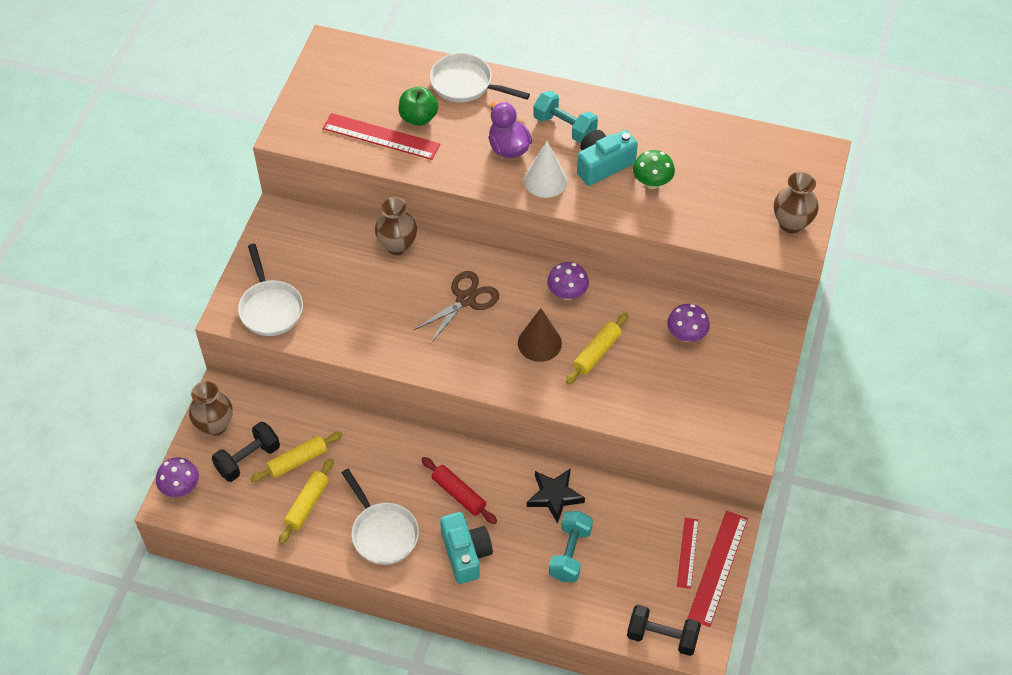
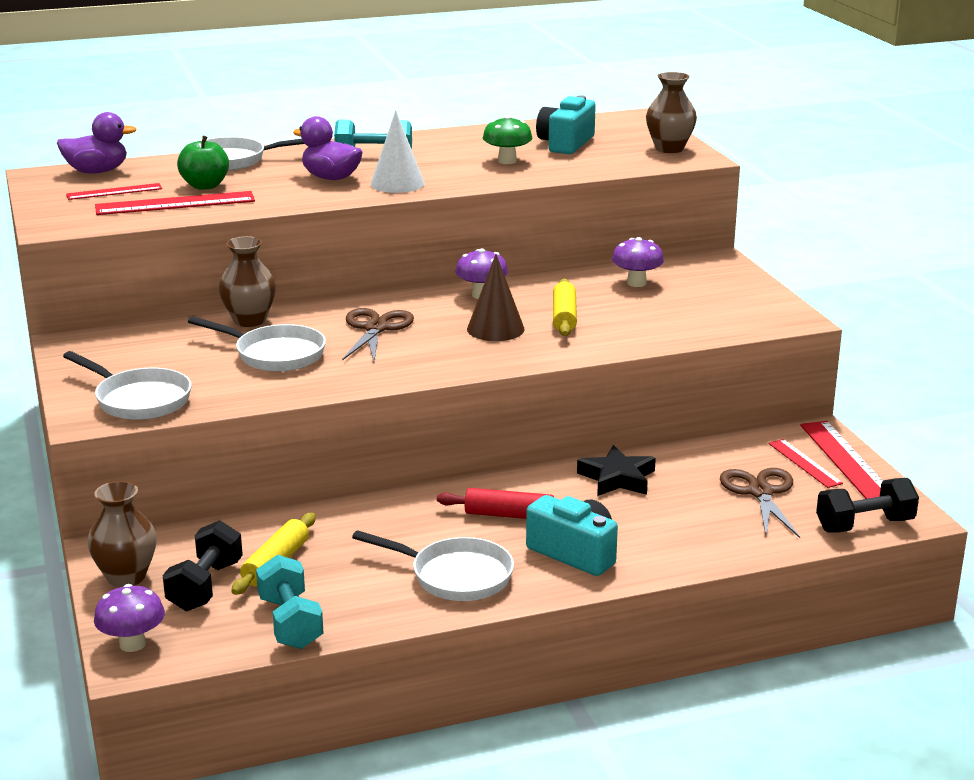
camera: 35 degrees left, 30 degrees down
(307, 504) = (330, 591): yellow rolling pin -> none
(356, 97) = (114, 192): none -> red ruler
(367, 58) = (97, 171): none -> purple duck
(382, 298) = (275, 354): none -> white pan
(570, 553) = (689, 508): turquoise dumbbell -> turquoise dumbbell (290, 623)
(603, 165) = (444, 164): turquoise camera -> turquoise camera (565, 144)
(629, 565) = (761, 492): none -> brown scissors

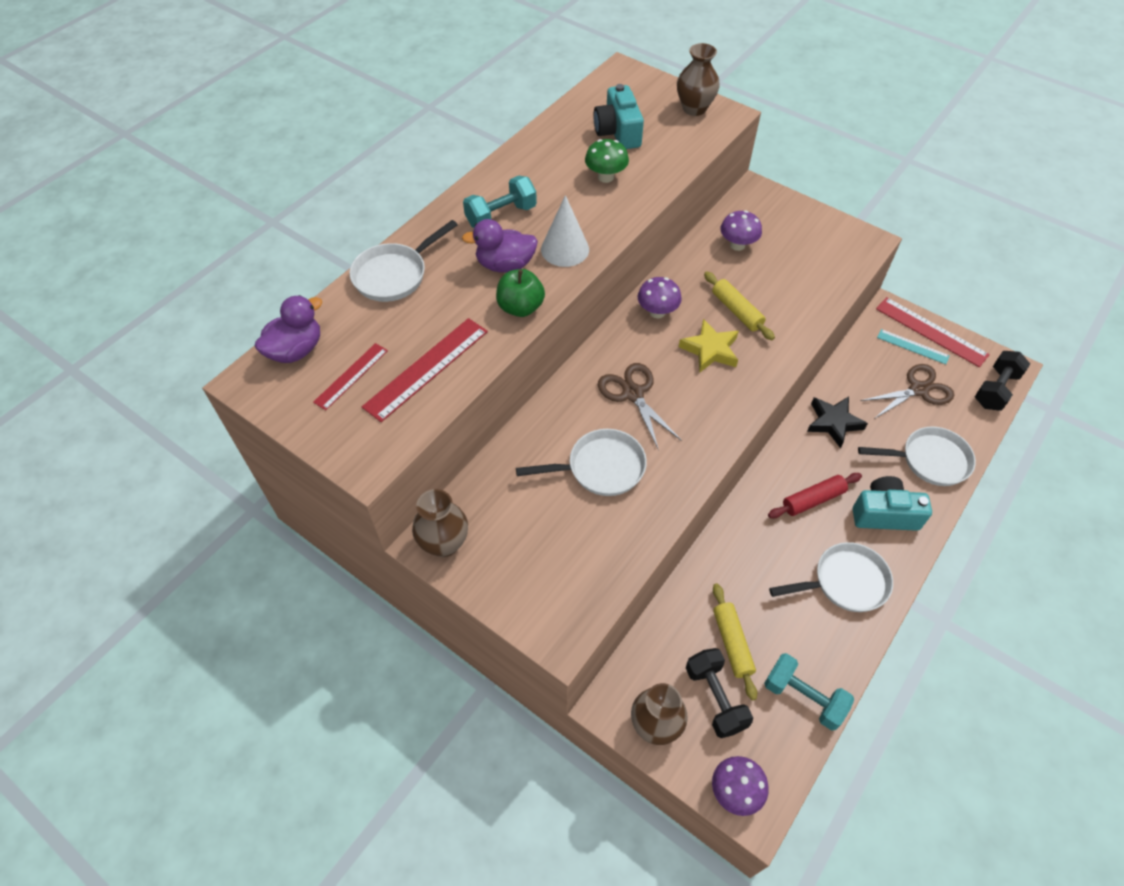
camera: 35 degrees left, 30 degrees up
(139, 400) = (569, 586): white pan -> white pan (929, 460)
(205, 186) = (418, 327): green apple -> green apple (520, 307)
(249, 320) = (534, 434): brown vase -> brown vase (444, 543)
(495, 329) = (710, 350): brown cone -> yellow star
(761, 492) = (918, 390): brown scissors -> brown scissors turned 105 degrees clockwise
(804, 463) = (913, 346): red ruler -> turquoise ruler

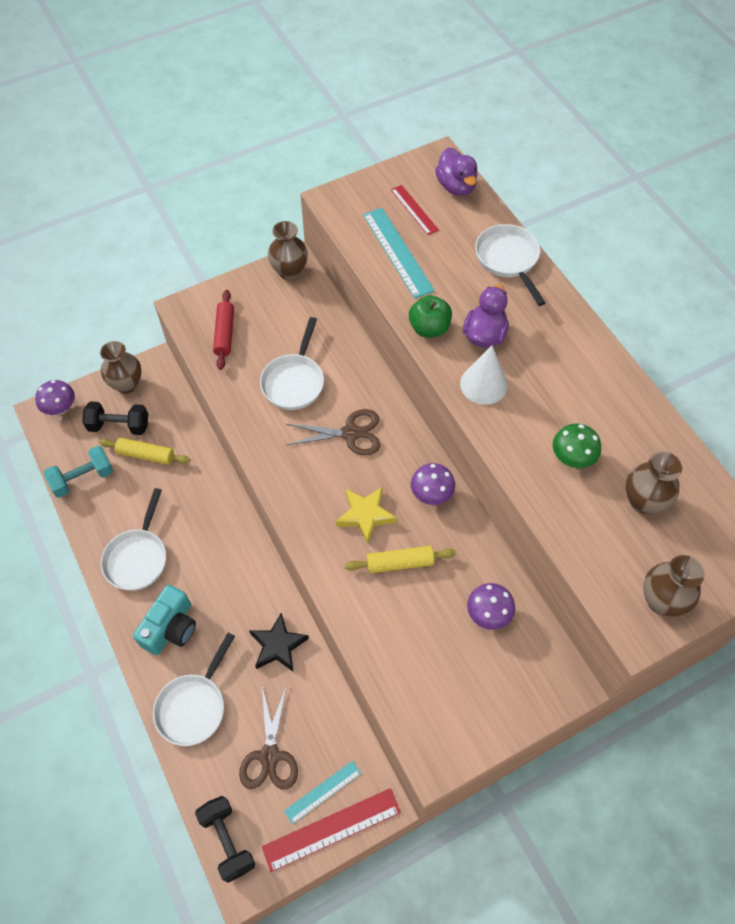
camera: 115 degrees right, 5 degrees up
(427, 368) = (397, 252): red ruler -> turquoise ruler
(501, 216) = (550, 353): turquoise dumbbell -> none
(618, 132) = (643, 501): turquoise camera -> brown vase
(813, 500) = (216, 578): red rolling pin -> red rolling pin (225, 333)

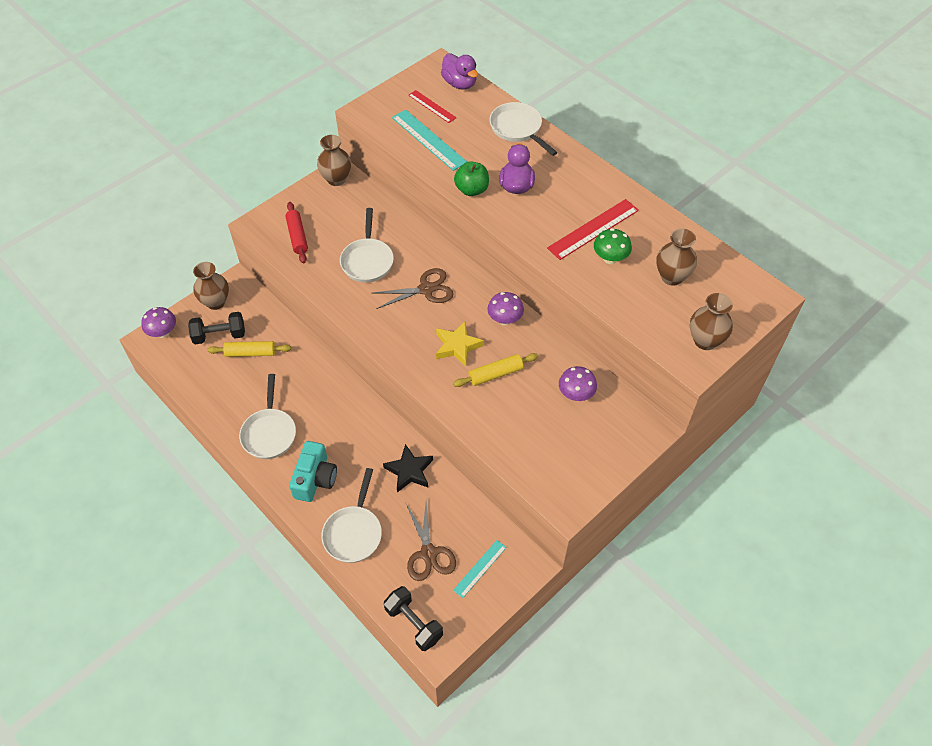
camera: 15 degrees left, 5 degrees down
(83, 478) = (201, 383): turquoise dumbbell -> none
(332, 829) = (496, 593): red ruler -> red ruler (593, 229)
(483, 384) = (527, 221): white cone -> none

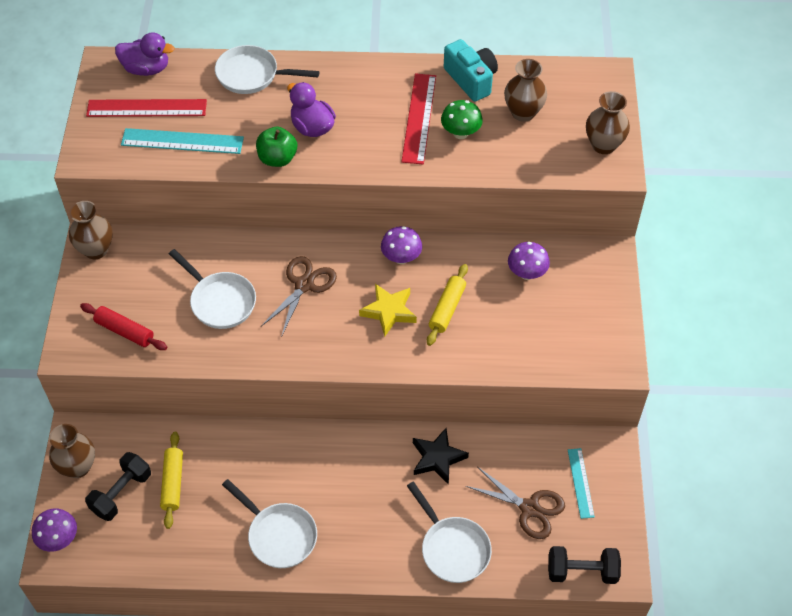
camera: 45 degrees left, 0 degrees up
(250, 353) = (173, 483): yellow rolling pin -> yellow rolling pin turned 45 degrees counterclockwise
(315, 479) = (367, 536): turquoise camera -> turquoise camera (471, 79)
(432, 106) = (146, 108): red ruler -> red ruler, size x1.65

